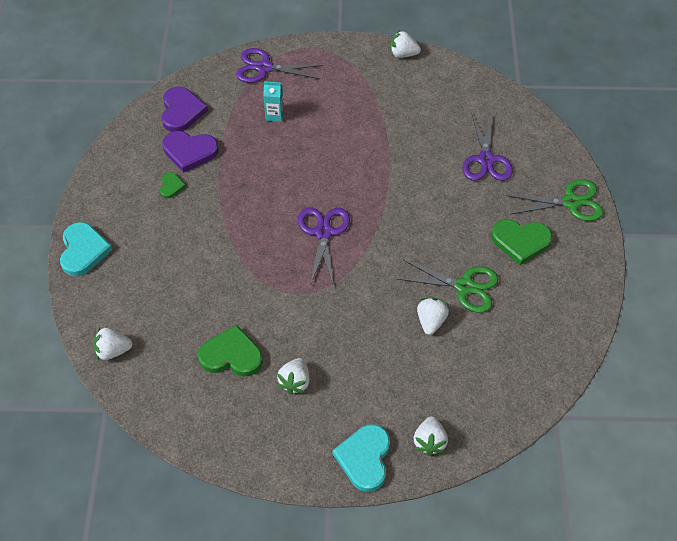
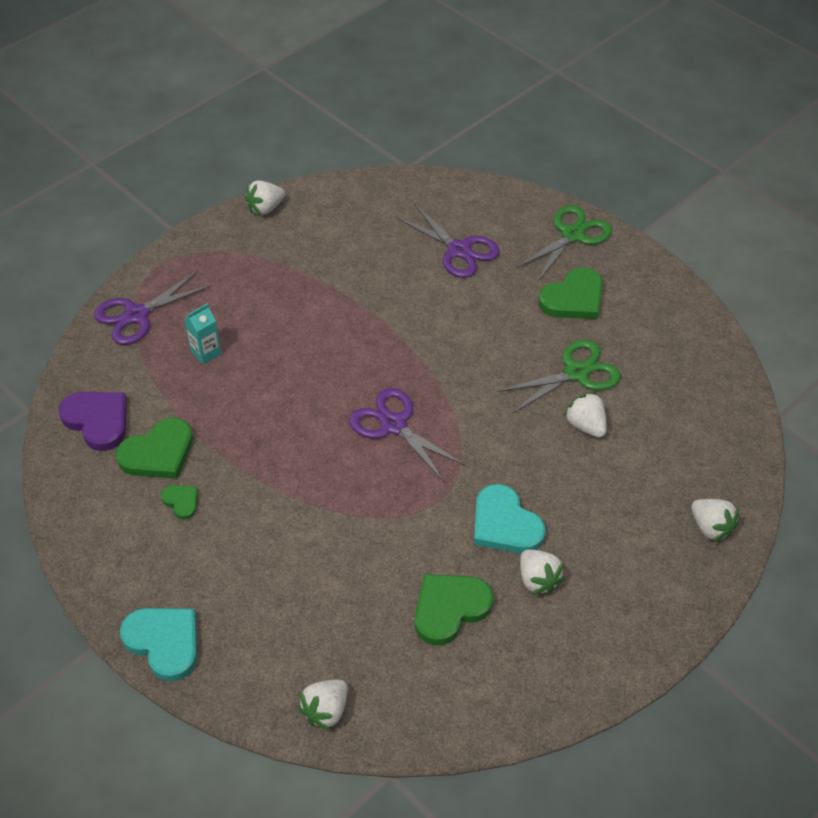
camera: 45 degrees left, 5 degrees down
(190, 151) = (158, 453): purple heart -> green heart
(364, 458) = (679, 590): turquoise heart -> turquoise heart (505, 524)

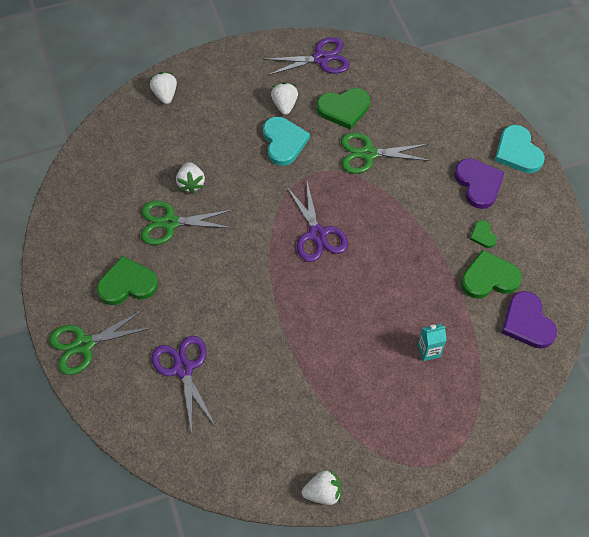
camera: 155 degrees left, 10 degrees up
(136, 315) = (474, 413): purple scissors -> purple scissors (321, 58)
(208, 570) = (478, 184): none -> purple heart
(326, 711) = (437, 85): white strawberry -> none
(381, 553) = (368, 153): none -> green scissors

